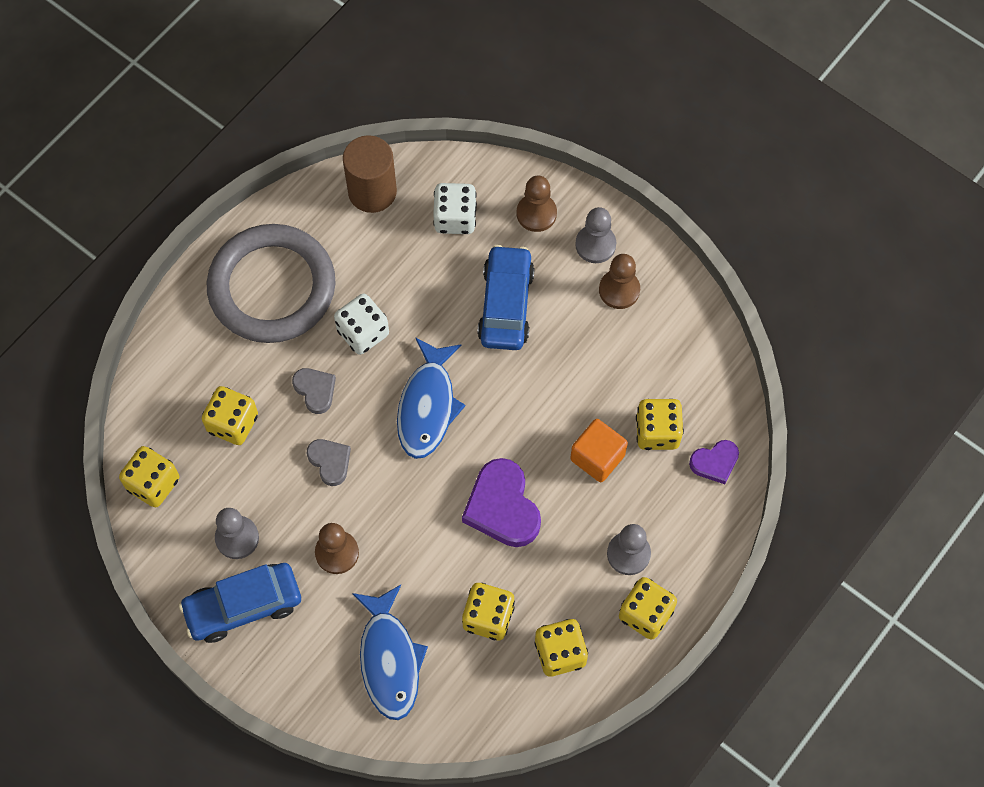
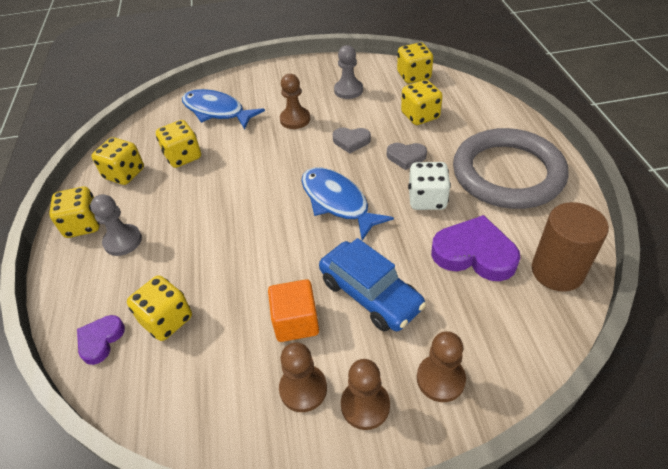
camera: 135 degrees right, 20 degrees down
(243, 606) = (310, 78): blue car -> none
(455, 218) = (485, 312): white dice -> none
(502, 507) = (230, 199): purple heart -> purple heart (474, 253)
(595, 245) = (365, 405): grey pawn -> brown pawn
(597, 457) = (197, 269): orange cube -> orange cube (296, 322)

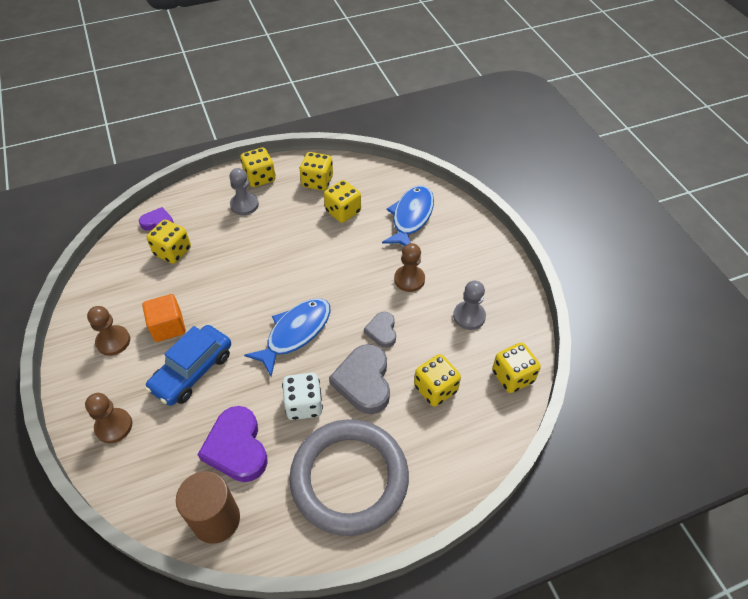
camera: 75 degrees right, 5 degrees up
(365, 405) = (97, 380): brown pawn -> none
(406, 157) = (364, 381): grey heart -> grey heart, size x1.77
(474, 253) = (237, 447): purple heart -> purple heart turned 150 degrees clockwise

